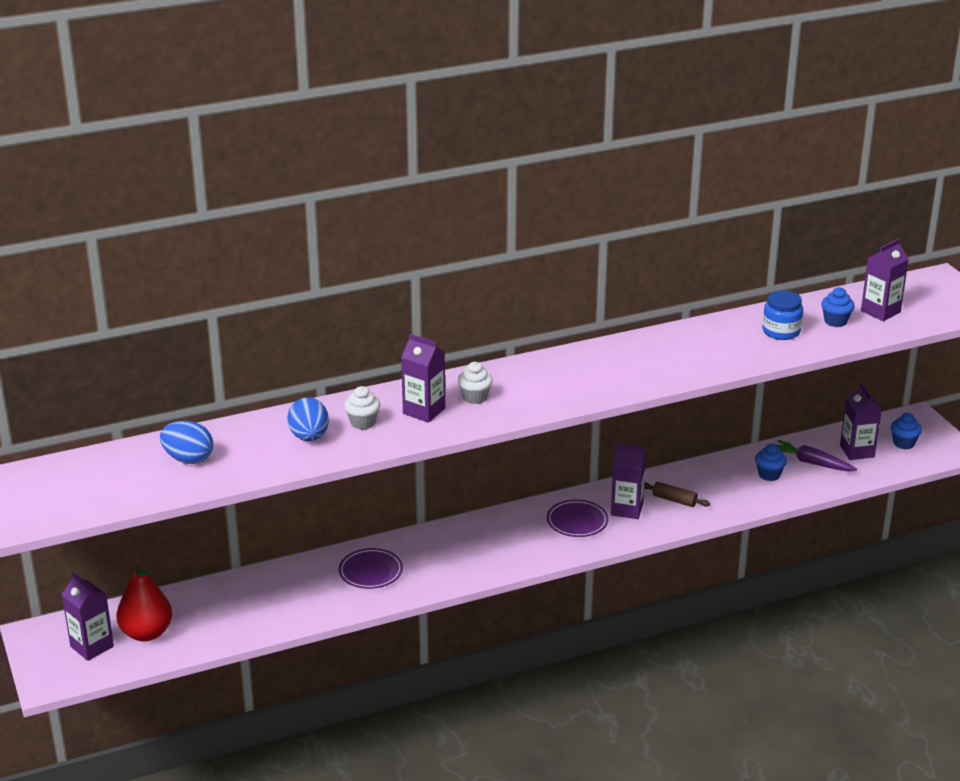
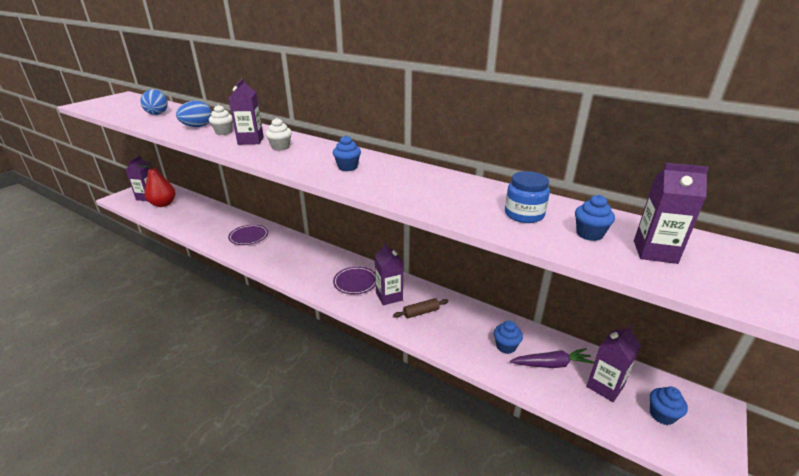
camera: 55 degrees right, 0 degrees up
(587, 375) = (347, 167): none -> blue cupcake
(674, 500) = (421, 312): brown rolling pin -> brown rolling pin turned 75 degrees clockwise
(811, 463) = (551, 364): purple carrot -> purple carrot turned 90 degrees clockwise

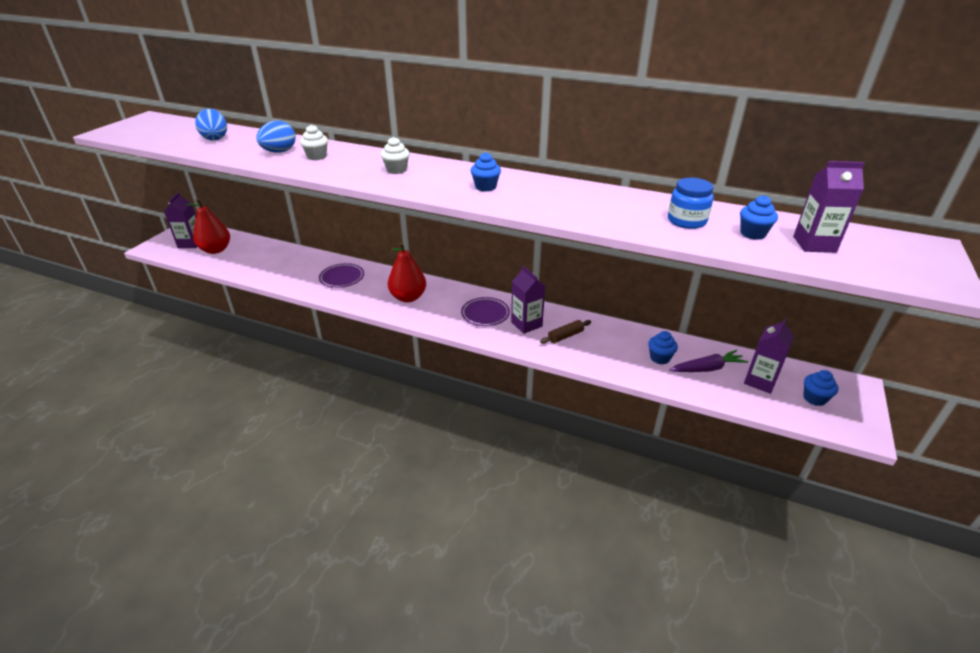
camera: 10 degrees left, 5 degrees up
(251, 140) = (356, 164): purple carton -> none
(295, 260) = (408, 297): none -> red pear

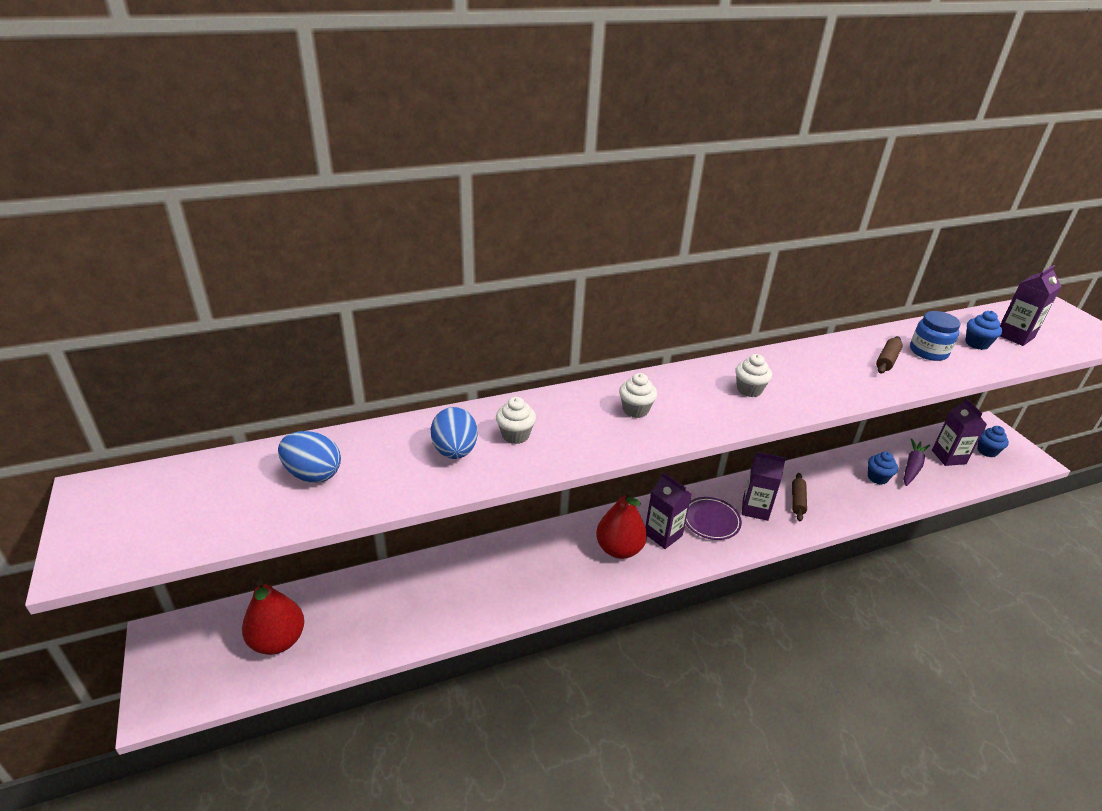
camera: 45 degrees left, 0 degrees up
(190, 243) = (216, 656): purple carton -> purple carton (663, 534)
(342, 278) = (515, 571): purple plate -> none
(485, 187) = (749, 390): blue cupcake -> white cupcake
(632, 212) = (887, 360): none -> brown rolling pin

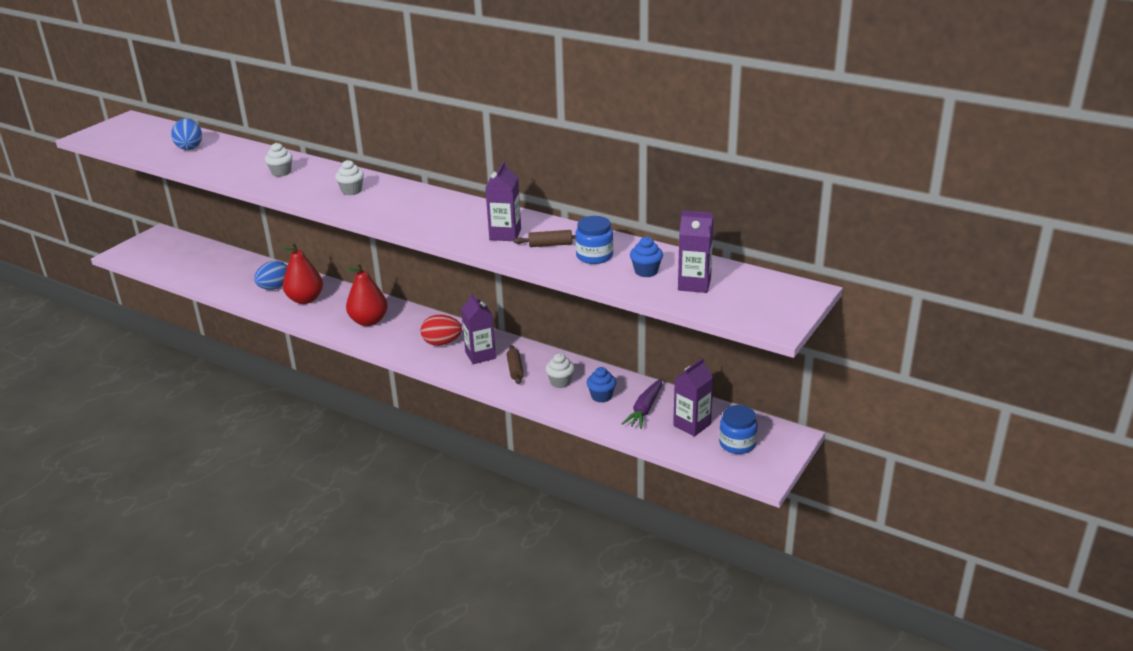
camera: 55 degrees right, 5 degrees down
(278, 640) = (184, 260): red pear -> red pear (305, 299)
(455, 451) = (247, 166): blue egg -> blue egg (274, 288)
(663, 534) = (403, 331): purple carton -> purple carton (505, 234)
(711, 521) = (442, 343): purple plate -> red egg
(749, 390) = (427, 213): white cupcake -> white cupcake (560, 382)
(797, 501) = (515, 369): brown rolling pin -> brown rolling pin turned 75 degrees counterclockwise
(912, 467) = (645, 409): purple carrot -> purple carrot turned 120 degrees clockwise
(987, 451) = (737, 444): blue cupcake -> blue jar

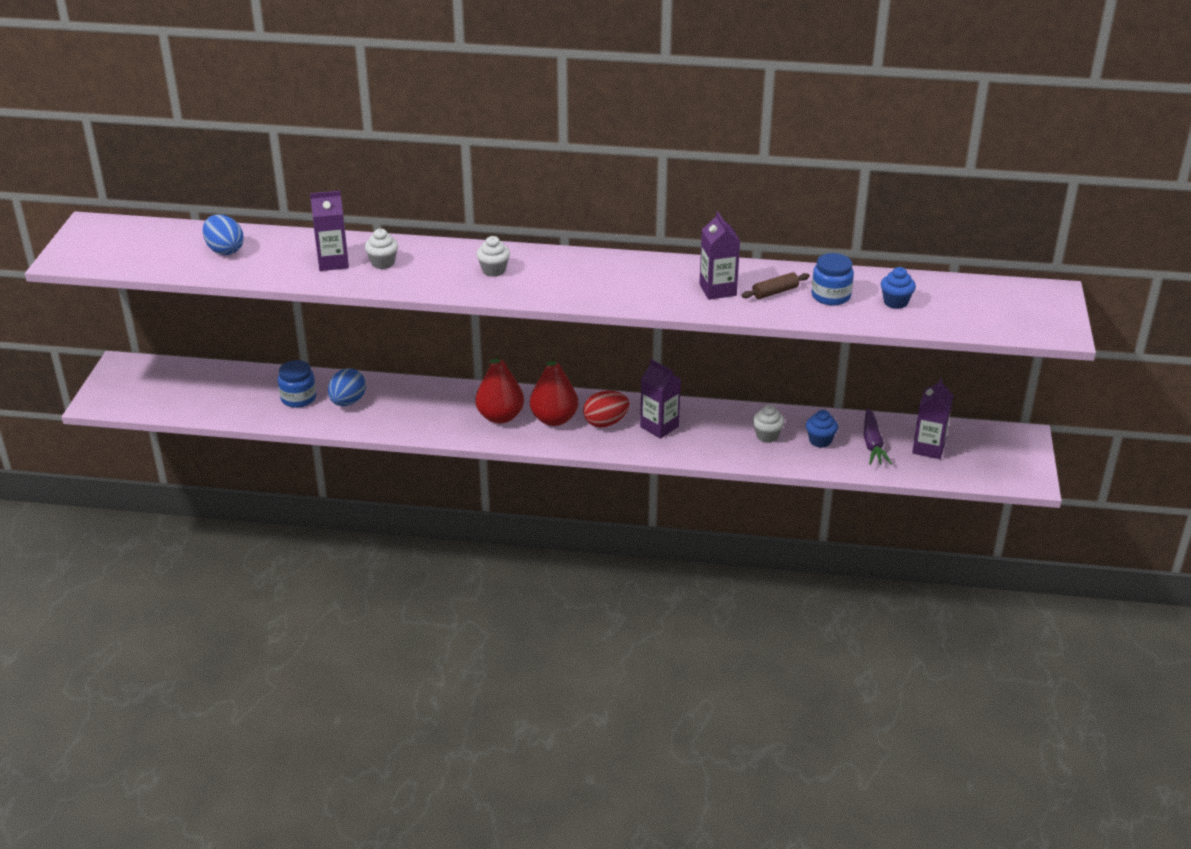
camera: 25 degrees left, 5 degrees up
(305, 299) = (400, 408): red pear -> red pear (554, 419)
(515, 369) = (709, 433): brown rolling pin -> none
(694, 284) = (952, 306): purple carton -> purple carton (333, 262)
(737, 444) = (983, 456): blue jar -> blue jar (298, 398)

